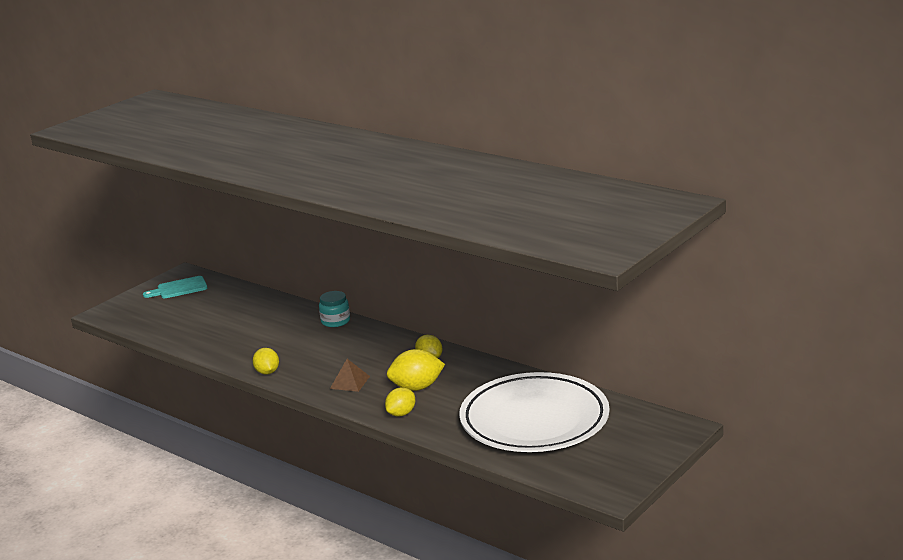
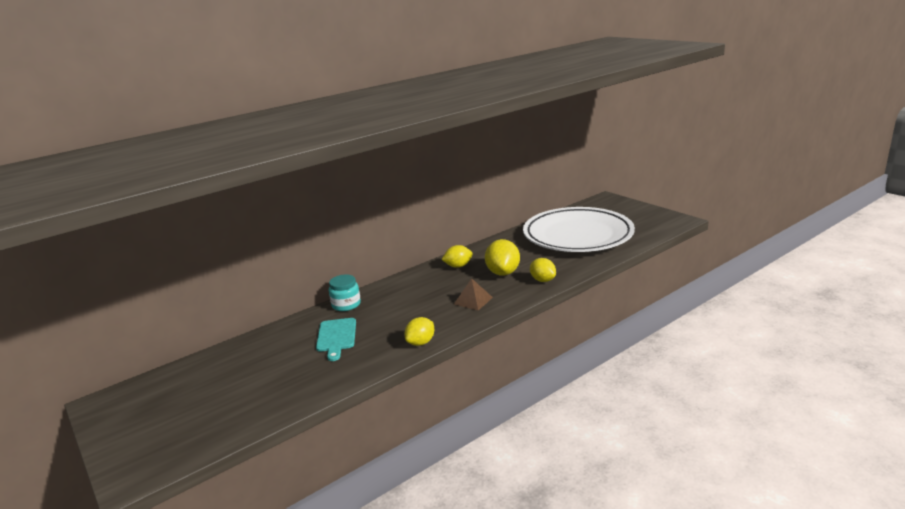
camera: 75 degrees left, 0 degrees up
(179, 288) = (142, 406): turquoise cutting board -> turquoise cutting board (336, 337)
(267, 372) = (421, 343): yellow lemon -> yellow lemon turned 45 degrees counterclockwise

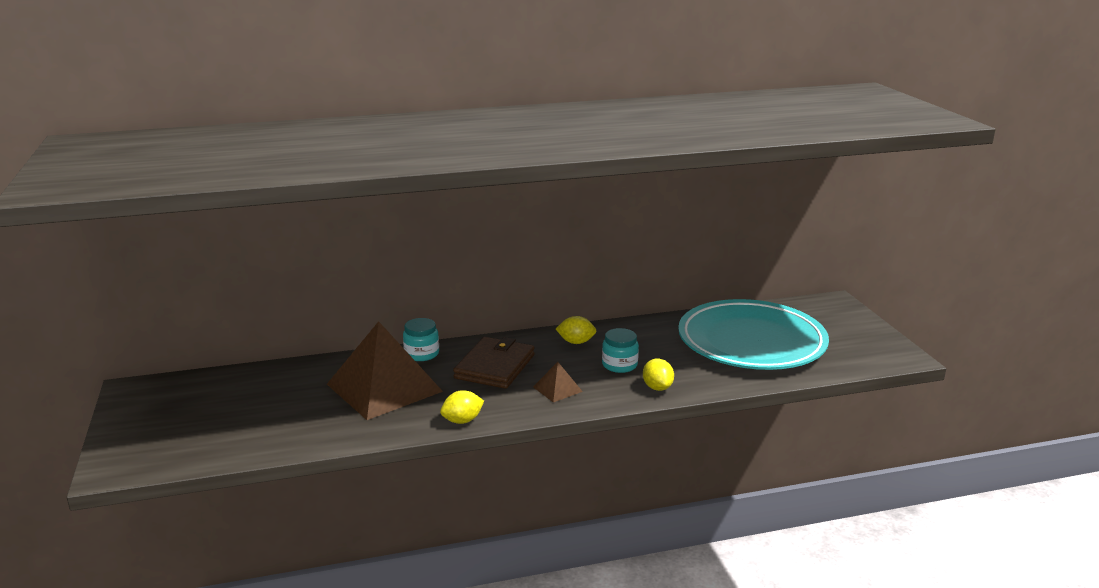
camera: 20 degrees right, 0 degrees up
(336, 337) = (384, 387): turquoise cutting board -> brown pyramid
(412, 298) = (495, 366): none -> brown wallet
(503, 273) = (619, 365): yellow lemon -> turquoise jar
(577, 235) = (751, 342): white plate -> turquoise plate

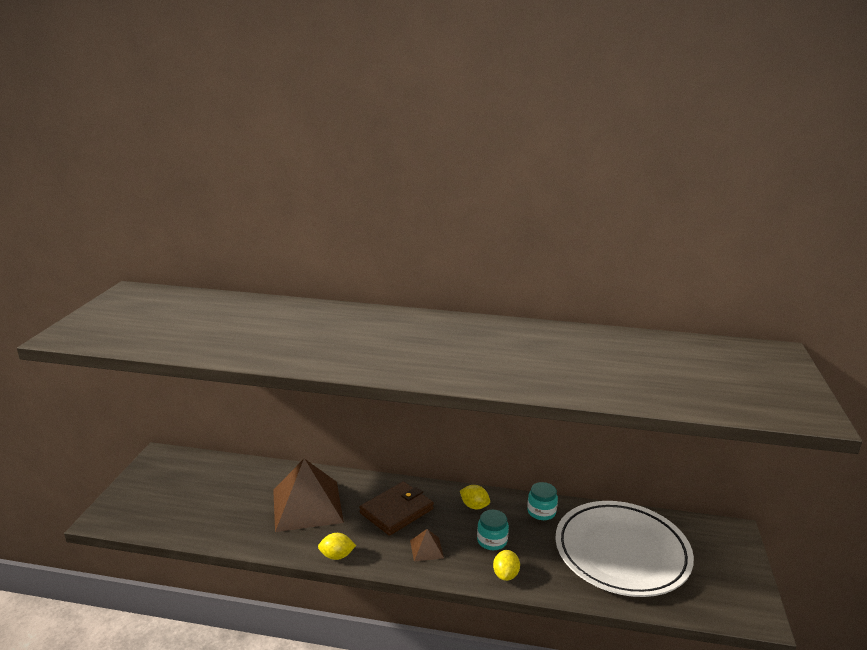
camera: 25 degrees right, 0 degrees up
(421, 354) = (354, 482): turquoise jar -> turquoise jar (541, 512)
(751, 342) = (621, 553): turquoise plate -> white plate

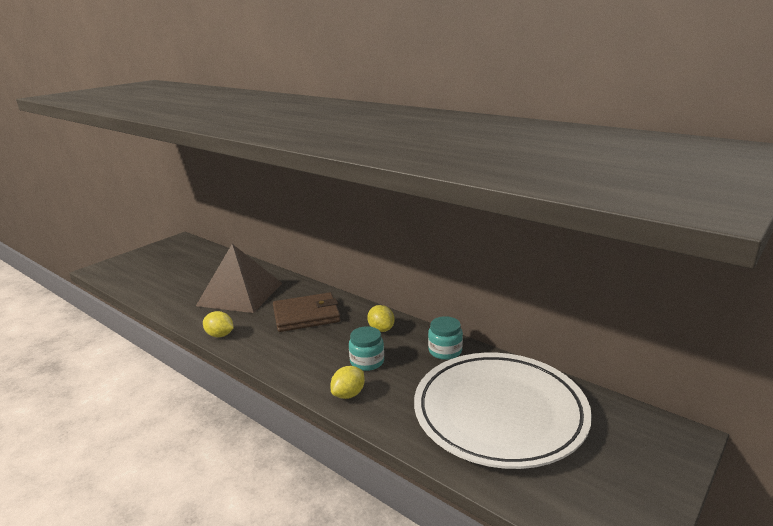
camera: 30 degrees right, 0 degrees up
(426, 549) = (299, 351): brown pyramid -> none

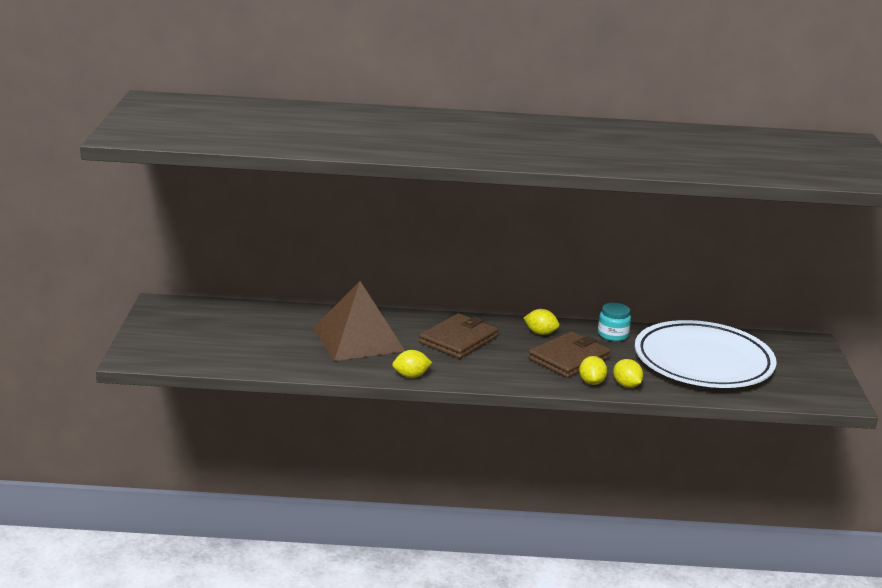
camera: 40 degrees left, 0 degrees up
(367, 362) = (569, 358): turquoise jar -> brown wallet
(376, 411) = (626, 385): none -> yellow lemon

